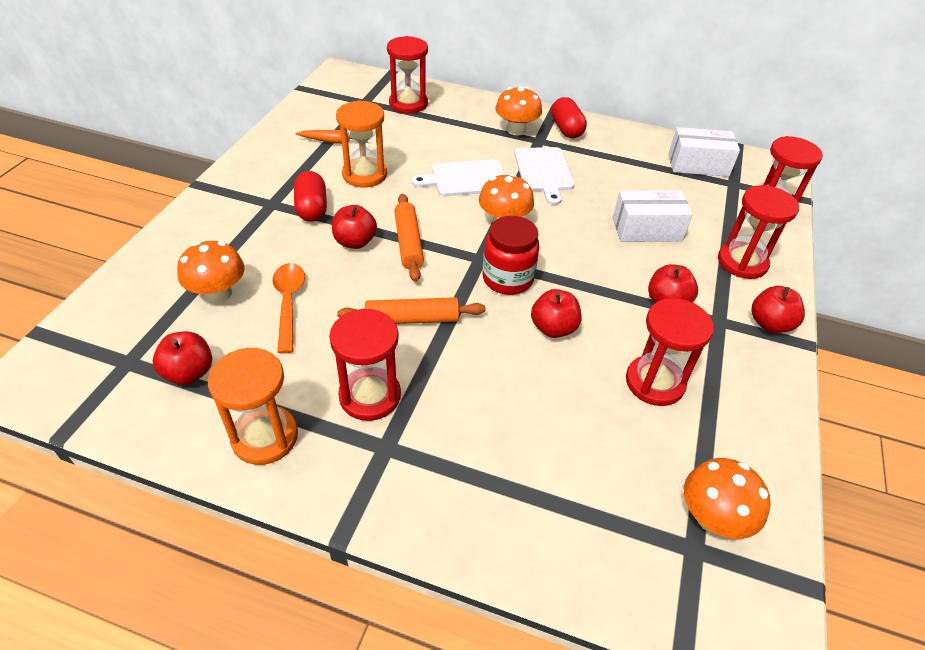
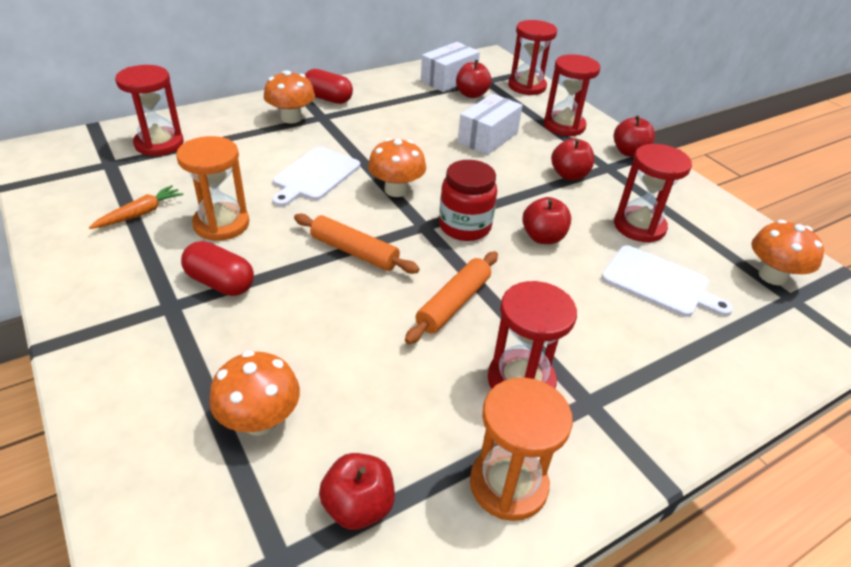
camera: 50 degrees left, 5 degrees down
(288, 303) = (341, 372): orange spoon -> none
(355, 242) = (310, 282): red apple -> red apple (471, 94)
(544, 172) = (363, 137): white cutting board -> white cutting board (659, 283)

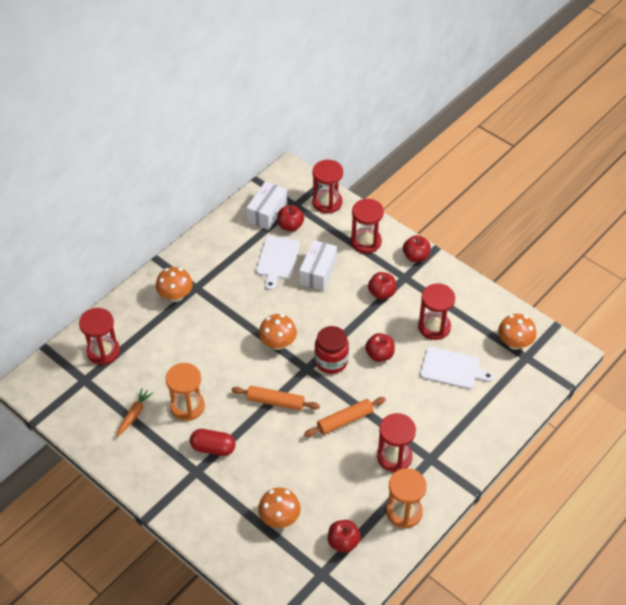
camera: 15 degrees left, 10 degrees up
(315, 176) = (221, 347): white cutting board -> white cutting board (277, 260)
(328, 99) = (190, 265): red capsule -> none
(453, 303) = (345, 420): orange rolling pin -> orange rolling pin turned 45 degrees clockwise

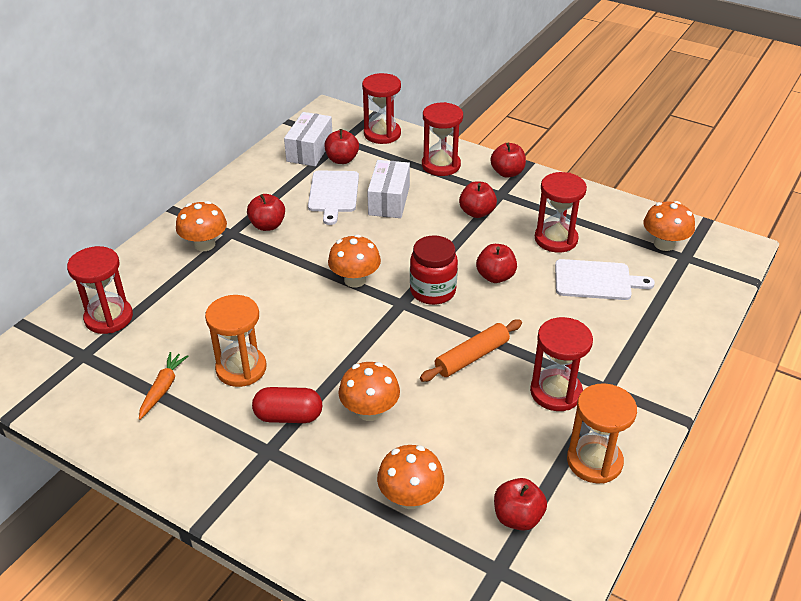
camera: 10 degrees left, 10 degrees down
(223, 284) = (267, 225): none -> red apple
(266, 452) = (369, 411): none -> orange mushroom
(275, 402) = (367, 347): orange rolling pin -> none

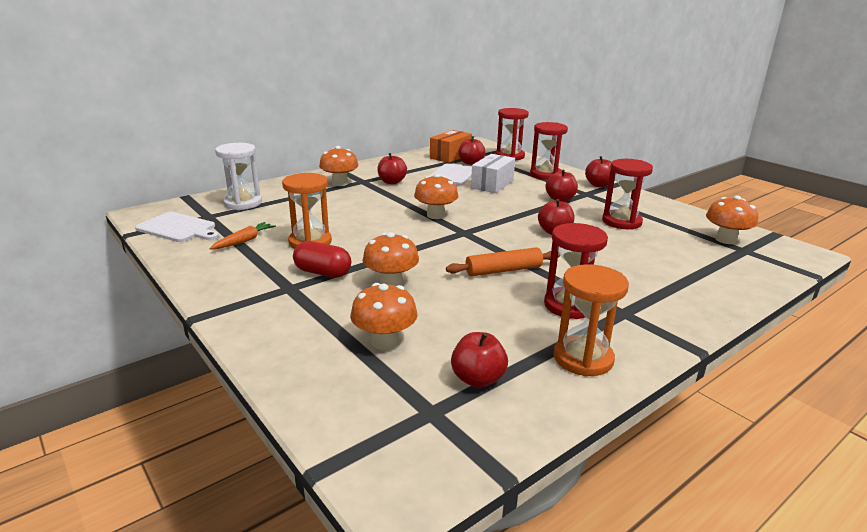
camera: 20 degrees right, 15 degrees down
(109, 318) = (243, 203): red hourglass -> white hourglass
(310, 150) = (450, 156): white box -> orange box
(432, 291) = (495, 231): red jar -> none
(596, 280) = (647, 249): white cutting board -> white cutting board (178, 228)

